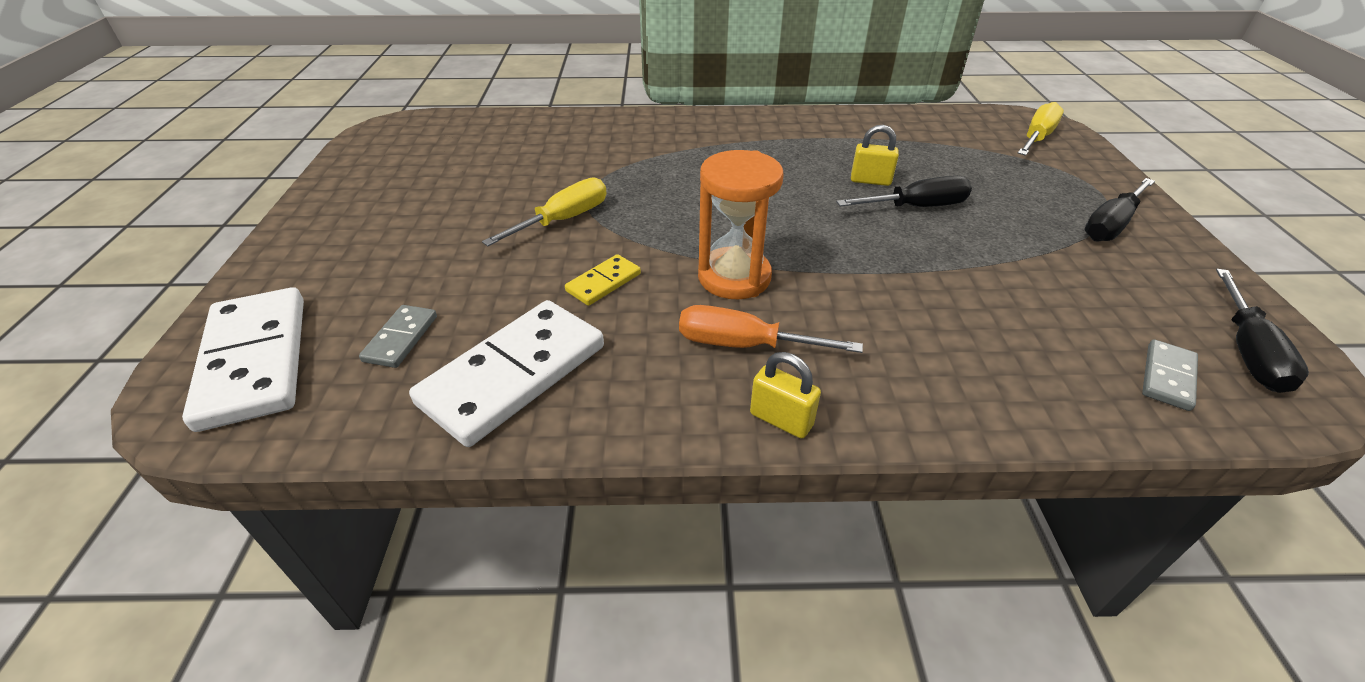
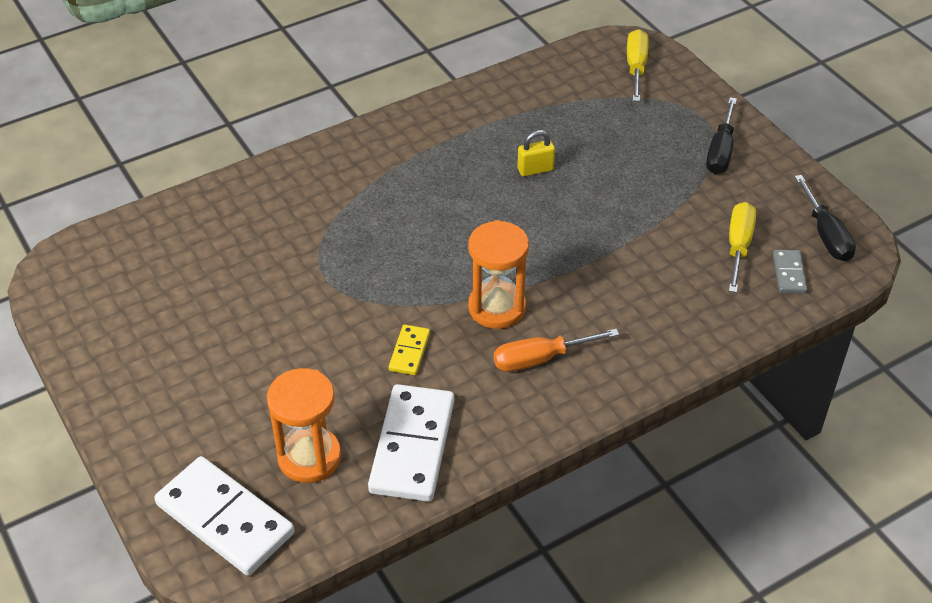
camera: 30 degrees left, 5 degrees up
(401, 338) = (309, 457): grey domino -> orange hourglass
(563, 220) = (327, 309): yellow screwdriver -> yellow screwdriver (738, 246)
(781, 419) = (595, 399): yellow padlock -> none
(915, 207) = (583, 186): black screwdriver -> none

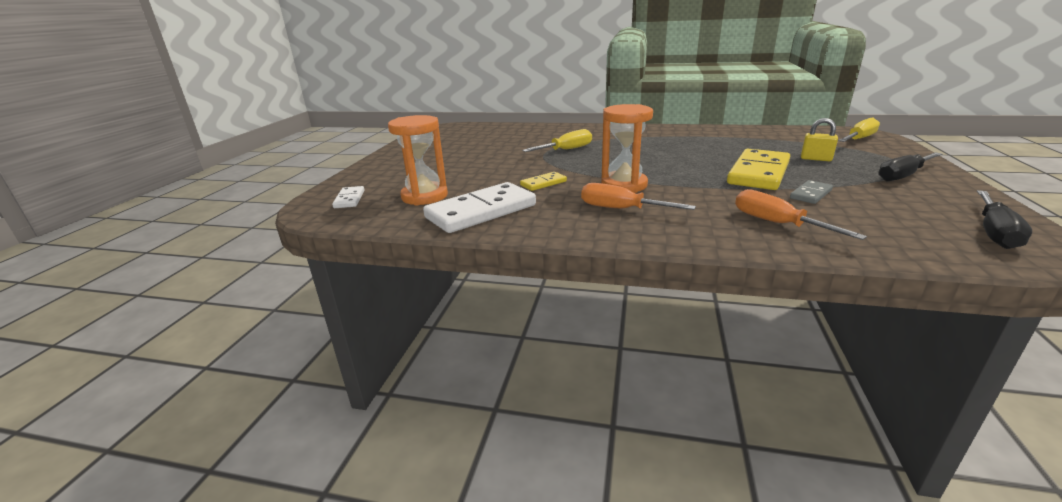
camera: 45 degrees right, 20 degrees down
(225, 519) = (349, 199): white domino -> white domino, size x0.48
(535, 169) = (728, 153): yellow padlock -> yellow padlock (815, 159)
(600, 209) = (758, 173): none -> yellow domino
(683, 308) = (777, 224): none -> orange screwdriver
(738, 246) = (874, 213): yellow screwdriver -> yellow screwdriver (566, 150)
(789, 273) = (922, 239): grey domino -> grey domino (811, 194)

